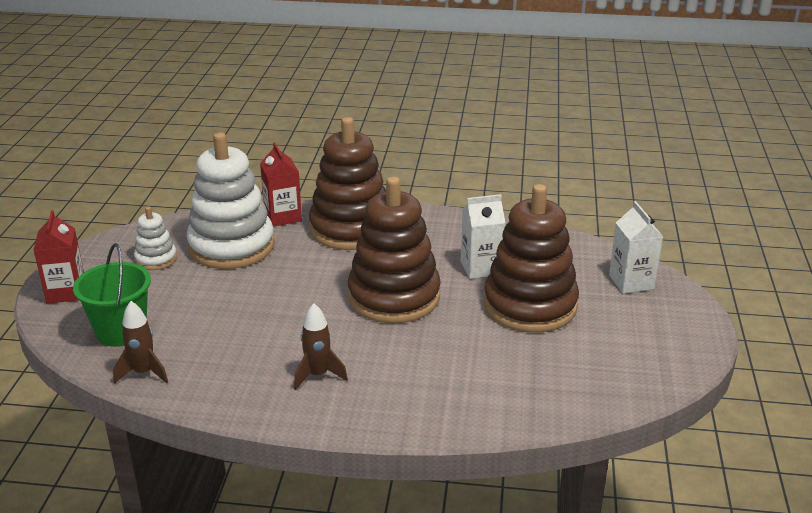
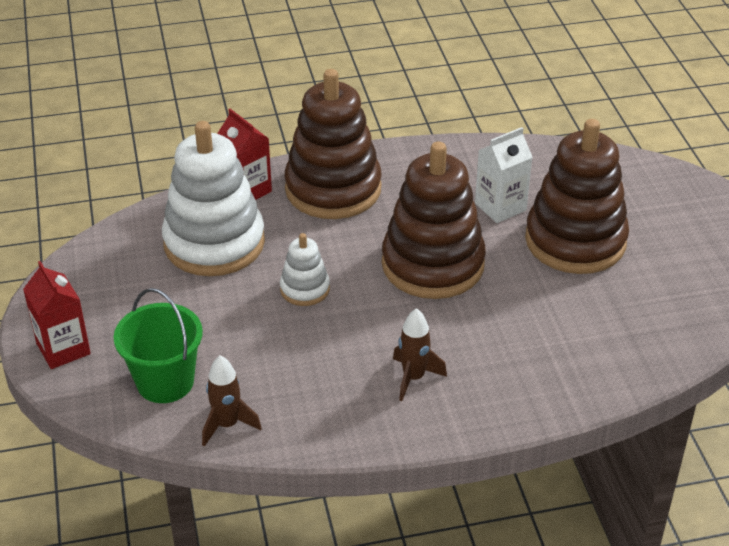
camera: 20 degrees left, 10 degrees up
(156, 259) = (138, 280): white stacking toy -> white stacking toy (305, 289)
(631, 282) = (657, 188): white carton -> none

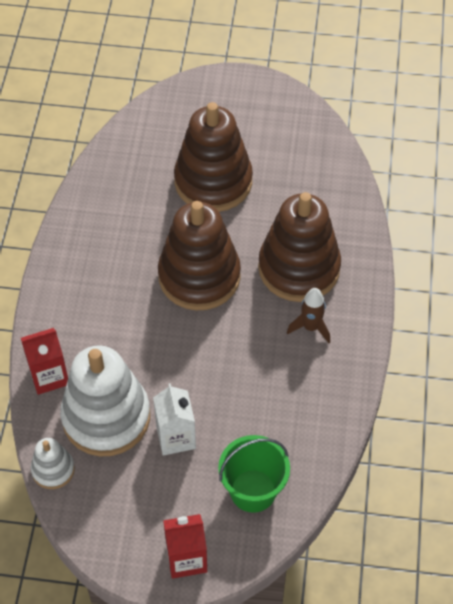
camera: 70 degrees left, 15 degrees up
(227, 425) = (313, 459): brown rocket -> none
(305, 289) = (190, 368): white stacking toy -> white stacking toy (53, 470)
(333, 189) = (79, 313): brown stacking toy -> brown stacking toy (299, 268)
(500, 207) = (154, 212): white carton -> white carton (176, 437)

